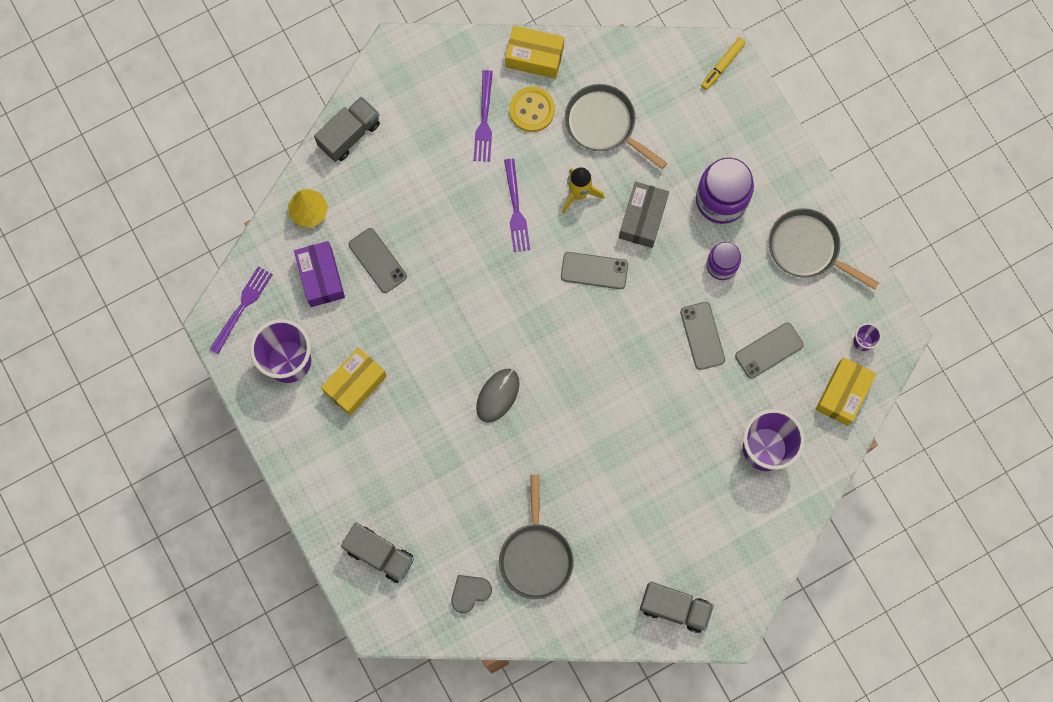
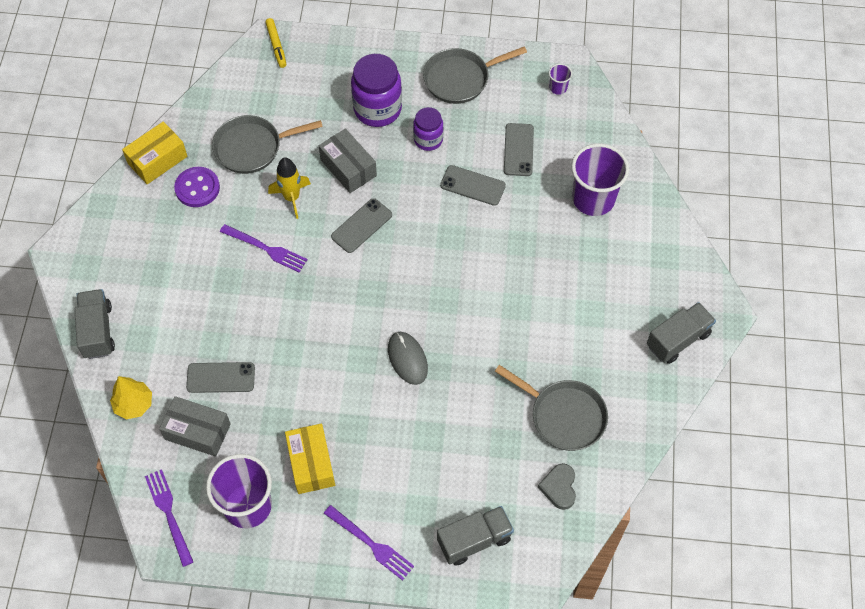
camera: 55 degrees left, 15 degrees down
(321, 277) = (197, 432): purple box -> grey box
(484, 121) = (176, 226): purple fork -> purple fork (371, 544)
(532, 110) = (197, 188): yellow button -> purple button
(843, 394) = (589, 124): yellow box -> none

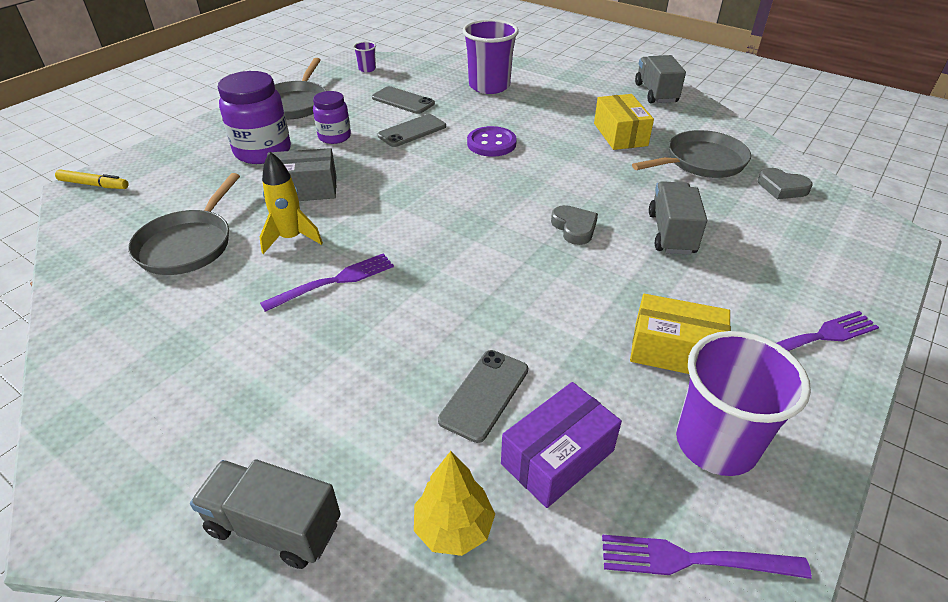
camera: 60 degrees left, 20 degrees down
(157, 160) = (86, 333): yellow box -> yellow box (620, 134)
(197, 188) = (178, 310): purple button -> purple button (491, 143)
(197, 432) = (557, 457): grey box -> purple box
(361, 226) = (383, 204): grey phone -> none
(407, 359) = (574, 228): grey mouse -> grey heart
(474, 540) = (831, 257): grey truck -> grey truck (671, 233)

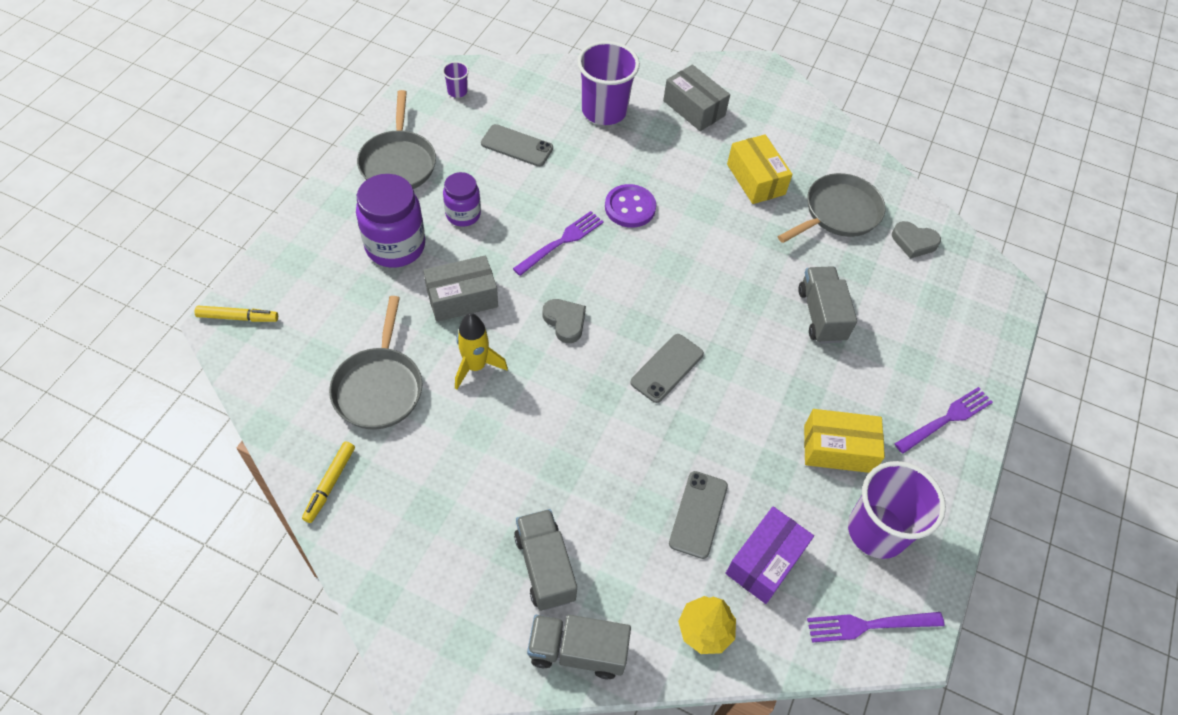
camera: 15 degrees left, 15 degrees up
(89, 315) = (330, 484): none -> yellow marker
(335, 281) = (536, 413): purple fork -> purple fork (562, 241)
(412, 131) = (542, 196): grey phone -> grey phone (667, 368)
(571, 89) = (694, 108): none -> grey box
(574, 228) = (734, 319): grey heart -> grey heart (565, 322)
(655, 93) = (782, 107): grey truck -> grey truck (545, 567)

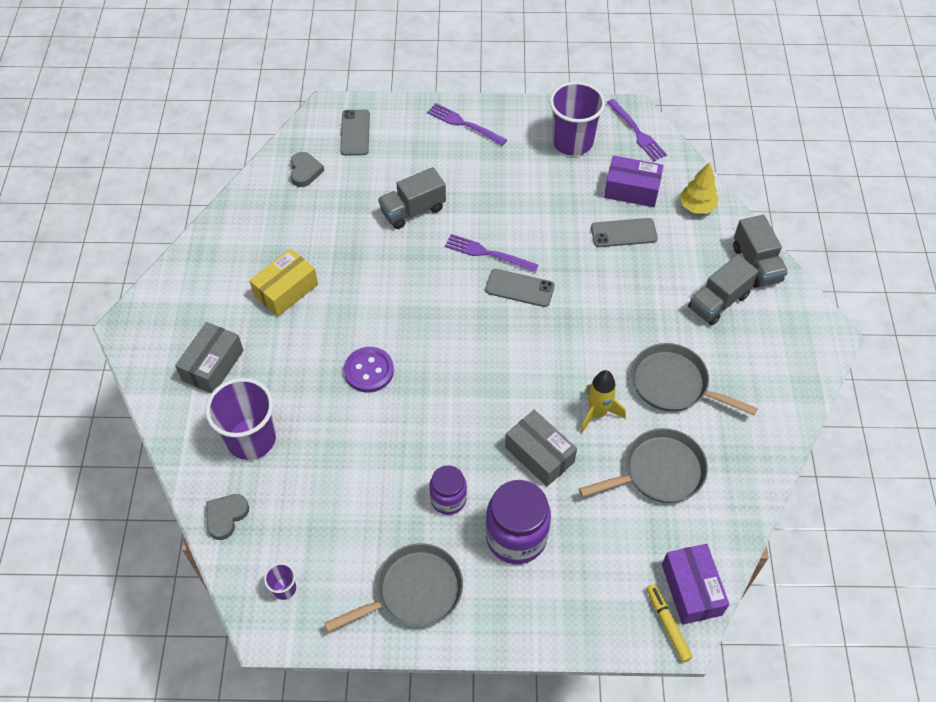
camera: 110 degrees left, 0 degrees up
(252, 352) = (691, 589): none -> purple box
(330, 484) = (755, 460): yellow marker -> none
(517, 146) = (337, 494): grey phone -> grey phone (355, 133)
(562, 241) = (436, 407): purple fork -> purple fork (487, 253)
(565, 322) = (518, 370): grey heart -> grey heart (226, 517)
(838, 213) = (298, 225): grey pan -> grey pan (674, 384)
(838, 449) = (524, 174): yellow box -> none

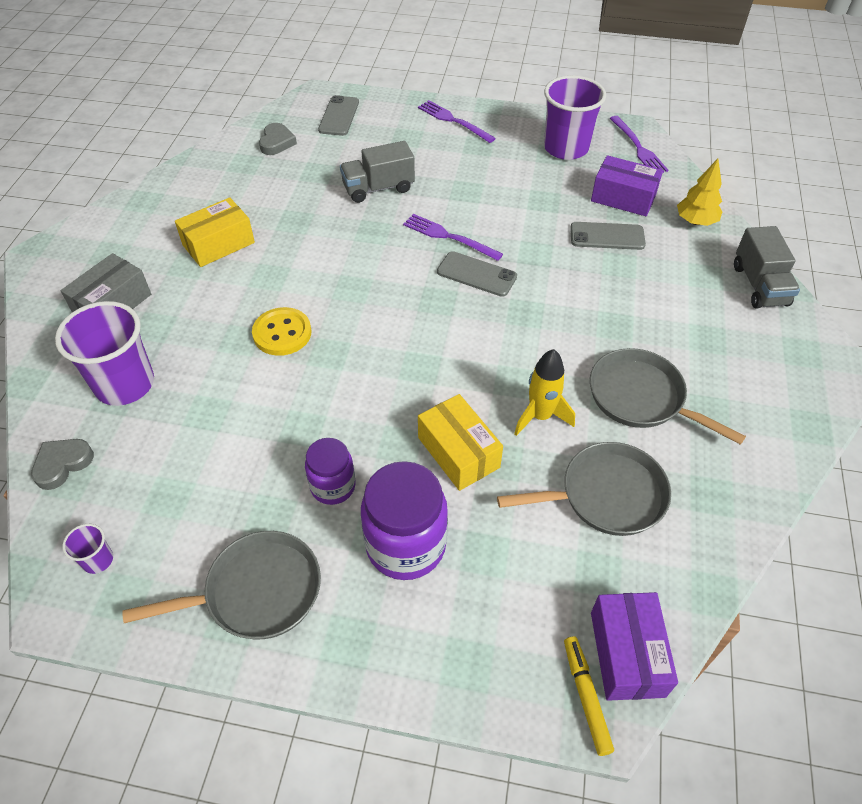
camera: 10 degrees right, 5 degrees down
(369, 371) = (282, 333): purple button -> yellow button
(539, 454) = (458, 452): grey box -> yellow box
(718, 302) = (708, 318): grey truck -> none

